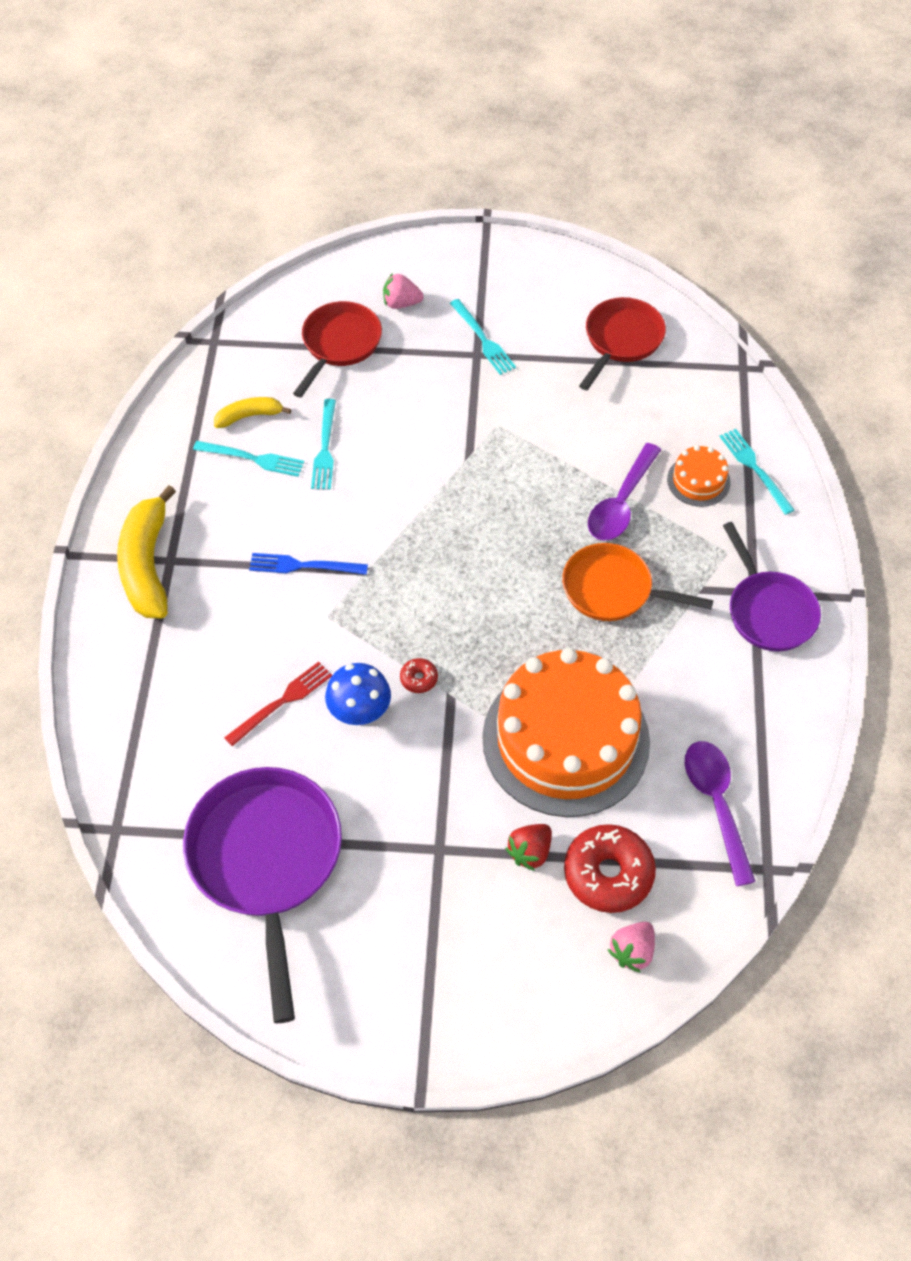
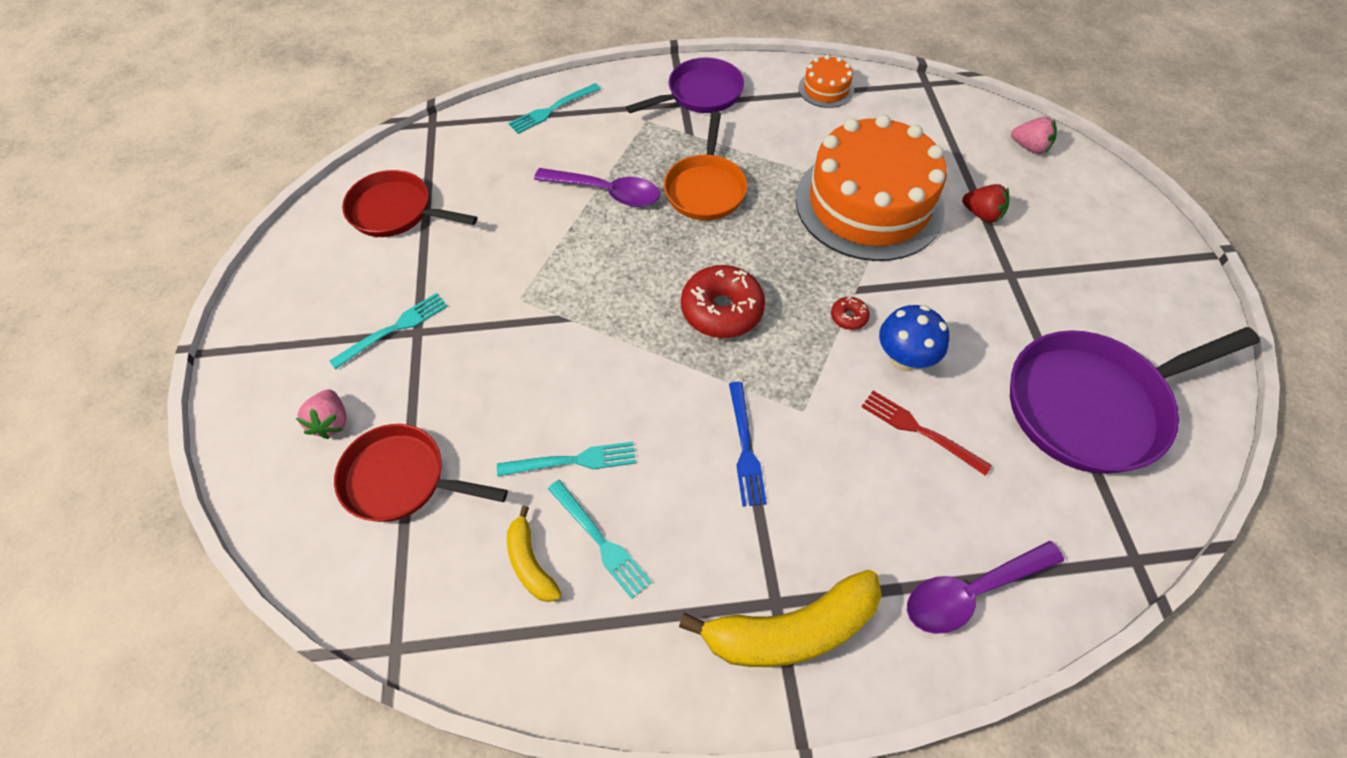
camera: 100 degrees left, 0 degrees up
(253, 459) = (600, 541): turquoise fork -> turquoise fork turned 135 degrees clockwise
(608, 874) = (975, 166): red donut -> red donut (722, 310)
(698, 481) = (571, 143): orange cake -> orange cake (826, 89)
(716, 804) = (887, 112): purple spoon -> purple spoon (971, 592)

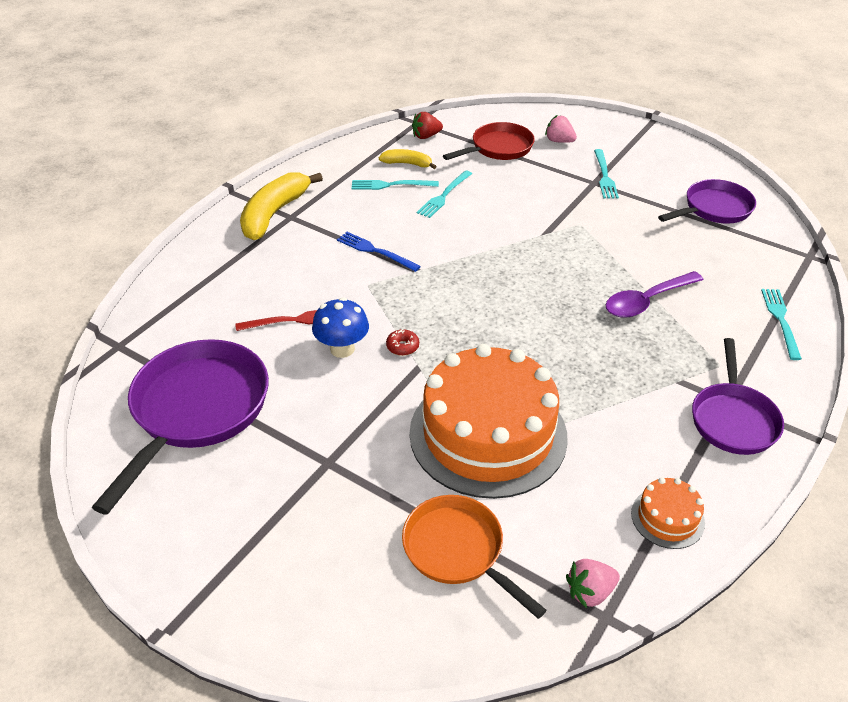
camera: 130 degrees right, 15 degrees down
(396, 211) = (714, 209): red pan -> purple pan
(705, 189) = (601, 352): orange pan -> orange pan (458, 550)
(722, 310) = (477, 295): red donut -> none
(971, 592) = (201, 276): purple spoon -> none
(982, 214) = (398, 499): red strawberry -> red strawberry (426, 136)
(1029, 147) = (429, 619): pink strawberry -> pink strawberry (590, 592)

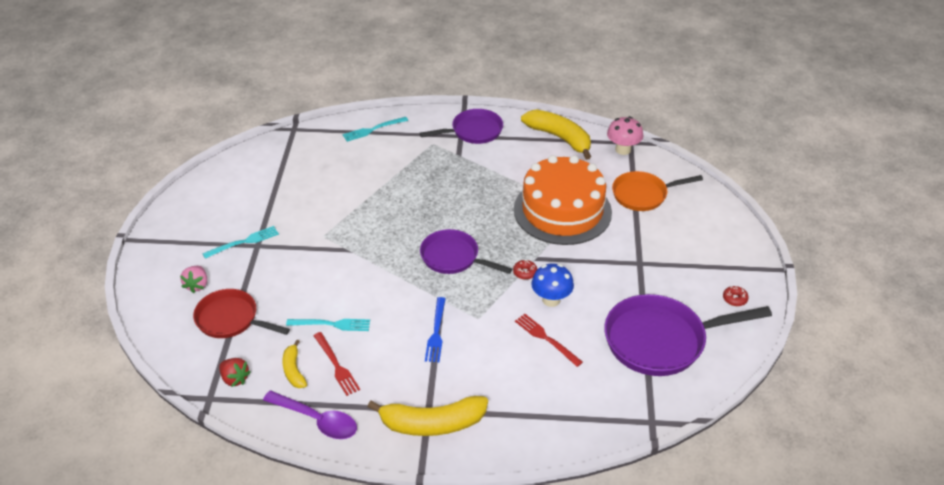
camera: 120 degrees left, 0 degrees up
(177, 528) = (734, 299): none -> red donut
(391, 185) = (336, 366): turquoise fork -> red fork
(458, 550) = (643, 195): orange pan -> orange pan turned 60 degrees clockwise
(590, 592) = (623, 150): pink strawberry -> pink mushroom
(647, 301) = (394, 183): purple spoon -> purple spoon (317, 420)
(667, 518) = (559, 138): orange cake -> yellow banana
(714, 209) = (259, 177): purple pan -> purple pan (453, 257)

